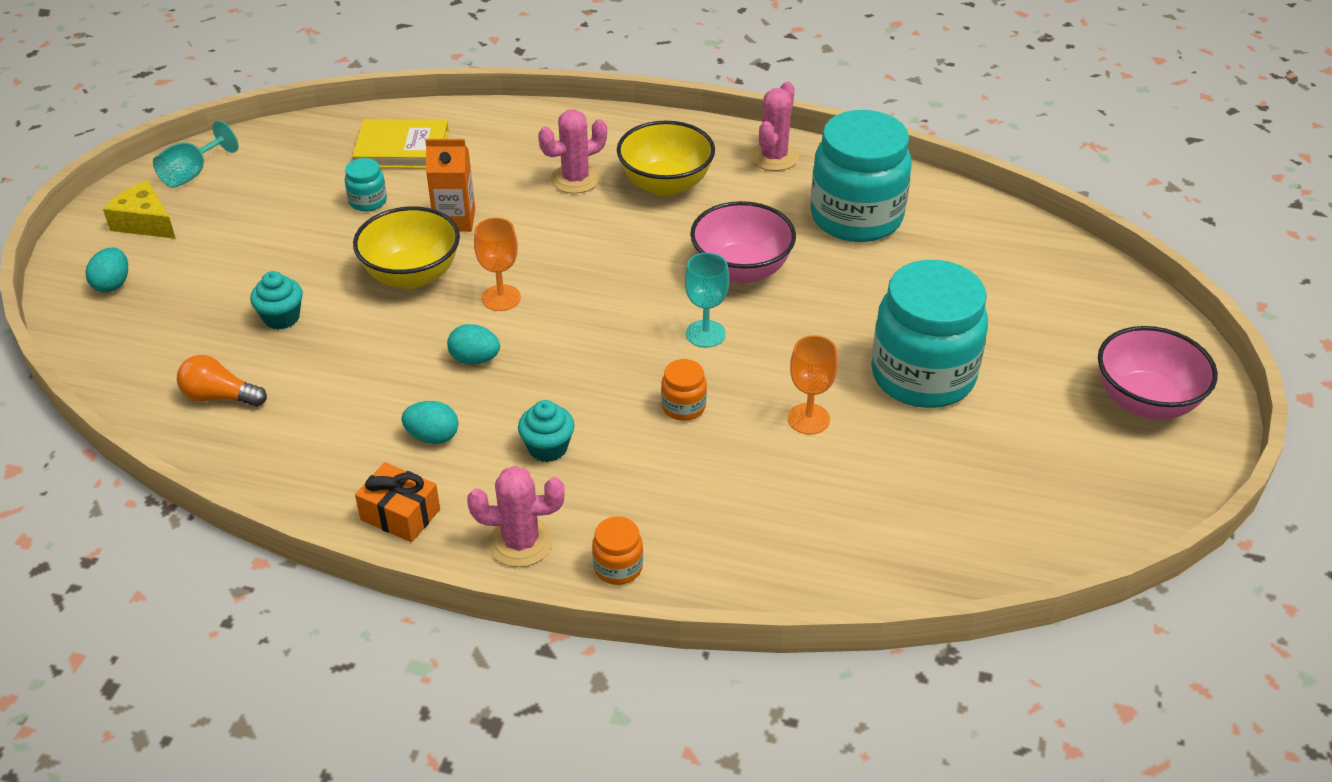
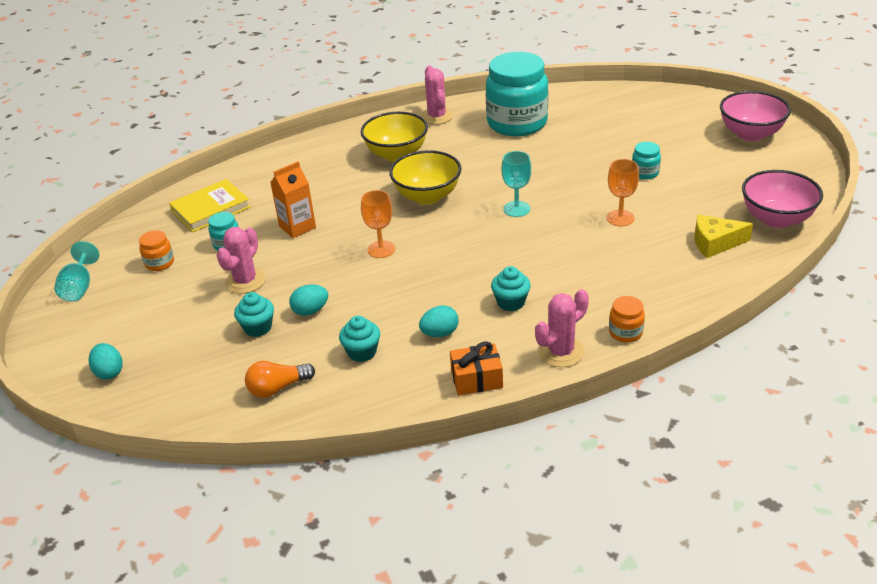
camera: 35 degrees left, 5 degrees down
(145, 222) = (83, 329): yellow cheese -> yellow cheese (715, 243)
(336, 408) = (362, 352): none -> turquoise cupcake
(412, 275) = (311, 265): yellow bowl -> yellow bowl (427, 196)
(475, 359) = (409, 285): turquoise egg -> turquoise egg (310, 311)
(575, 179) = (341, 175): pink cactus -> pink cactus (245, 281)
(683, 407) = (553, 246): orange jar -> orange jar (159, 263)
(741, 270) = (493, 172): pink bowl -> pink bowl (776, 219)
(922, 376) = (645, 173): turquoise jar -> turquoise jar, size x0.41

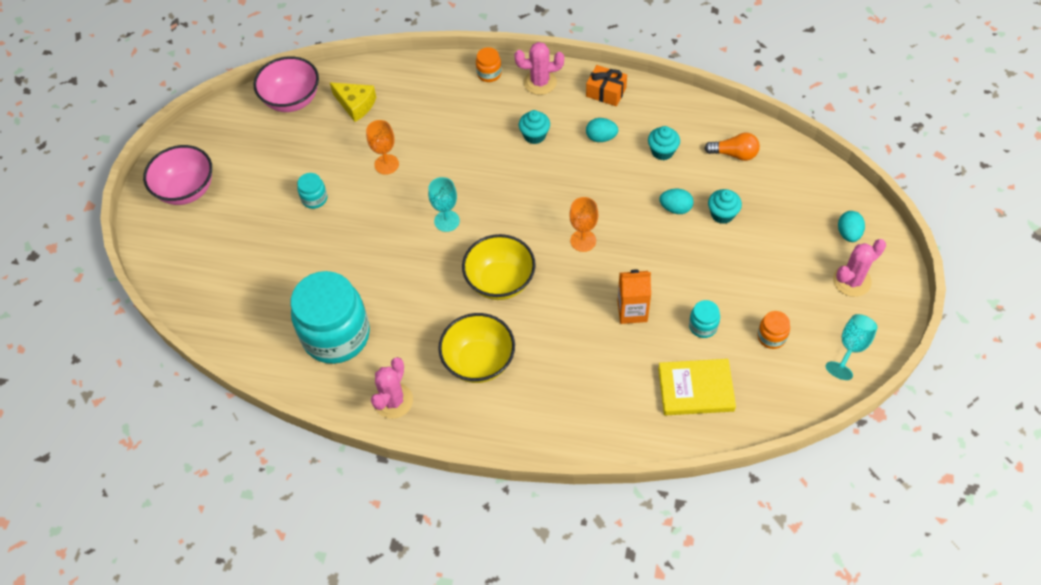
camera: 145 degrees left, 20 degrees up
(245, 281) = (708, 270): pink cactus -> pink cactus (851, 281)

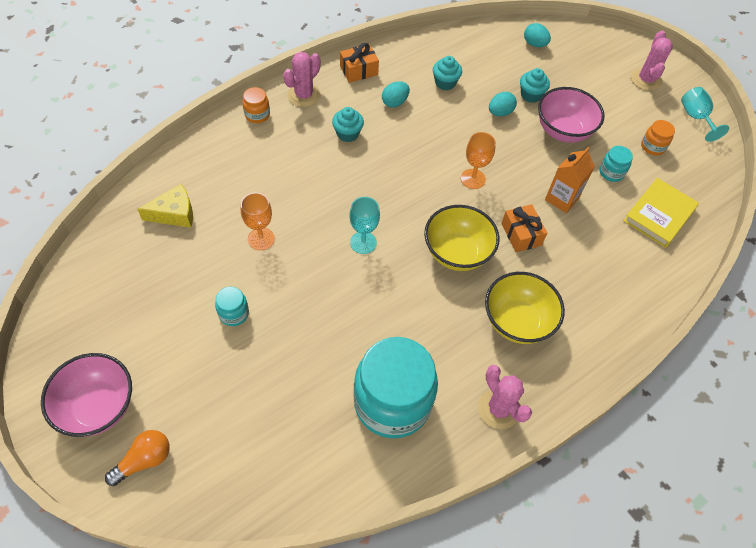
camera: 55 degrees left, 0 degrees up
(292, 100) = (109, 252): pink bowl -> pink bowl (563, 131)
(564, 309) = (521, 234): none -> orange gift
(734, 154) = (489, 53): orange light bulb -> orange light bulb (144, 460)
(848, 233) = (609, 54): turquoise egg -> turquoise egg (534, 44)

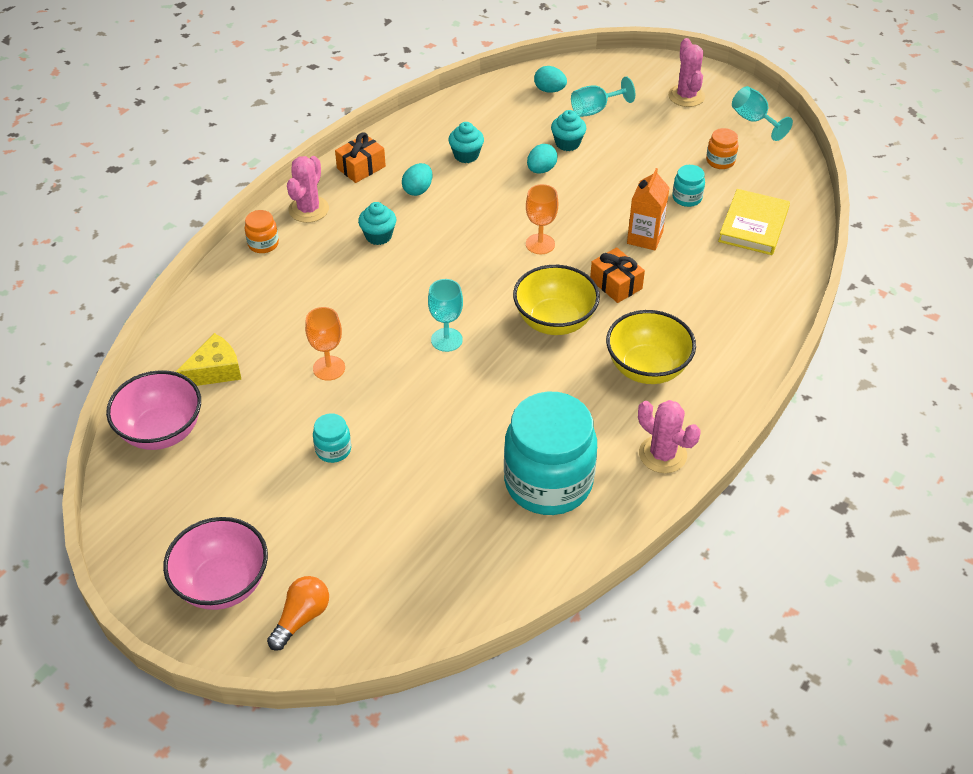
camera: 15 degrees left, 10 degrees down
(563, 131) = (618, 170): pink bowl -> pink bowl (162, 431)
(565, 71) = (595, 110): none -> turquoise goblet

